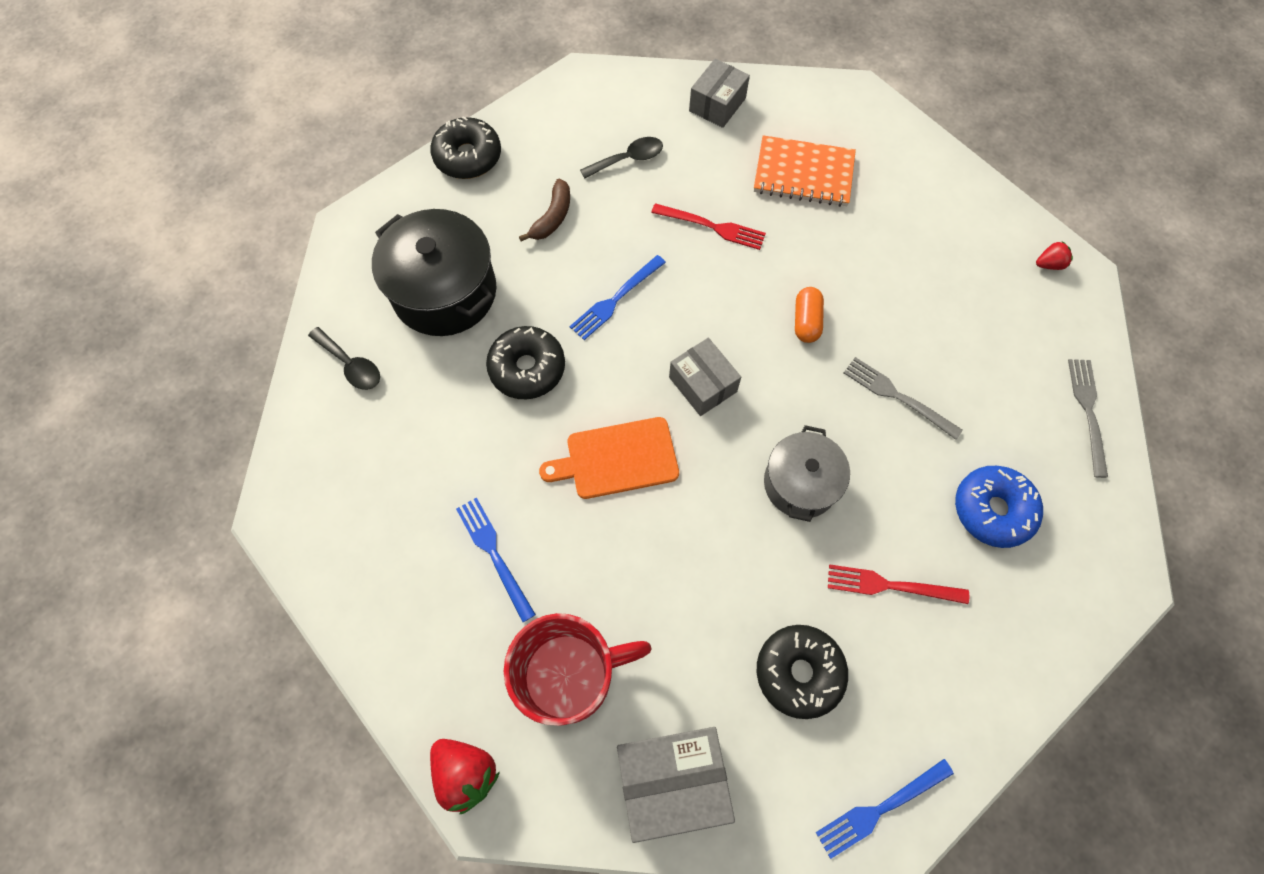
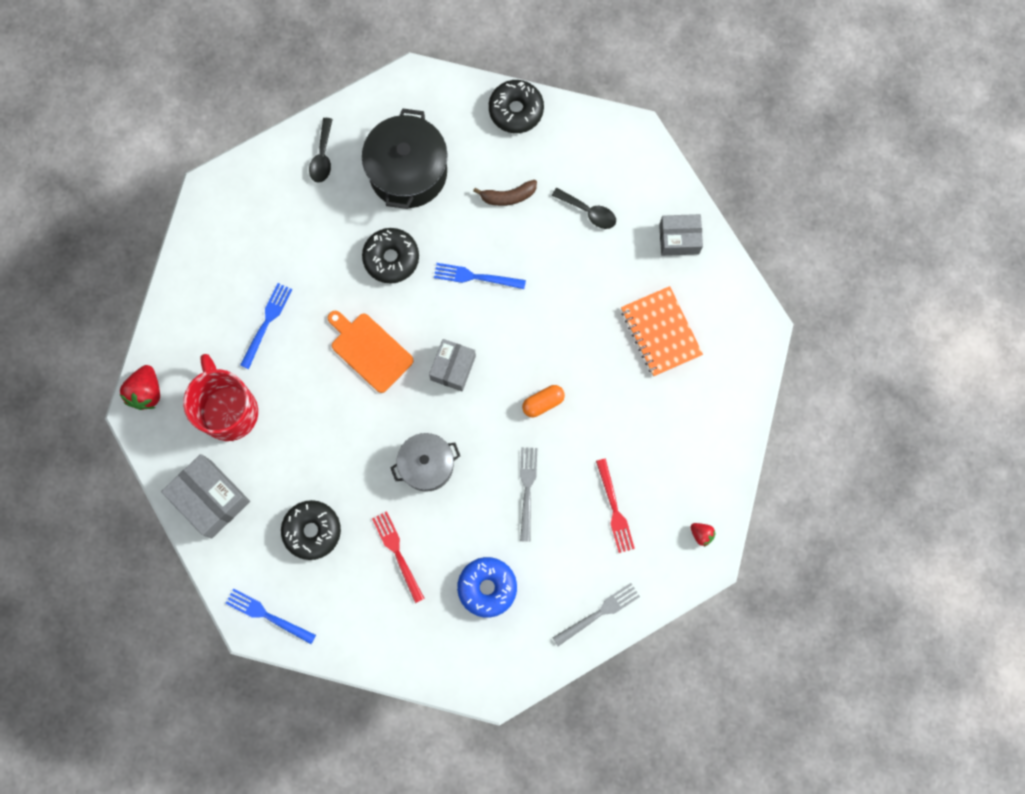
camera: 55 degrees right, 10 degrees up
(570, 675) = (229, 410): red mug -> red mug turned 150 degrees counterclockwise
(713, 227) = (574, 301): red fork -> red fork (615, 510)

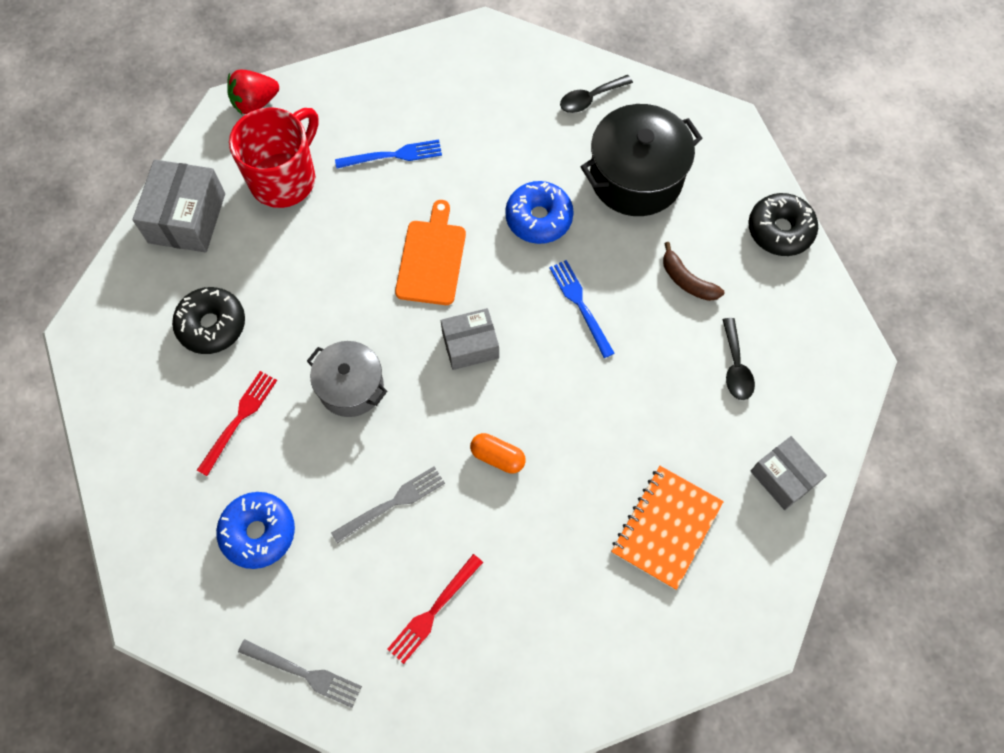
camera: 55 degrees right, 10 degrees down
(266, 615) = (99, 339): blue fork -> none
(391, 258) = (538, 218): black donut -> blue donut
(701, 534) = (470, 731): red strawberry -> none

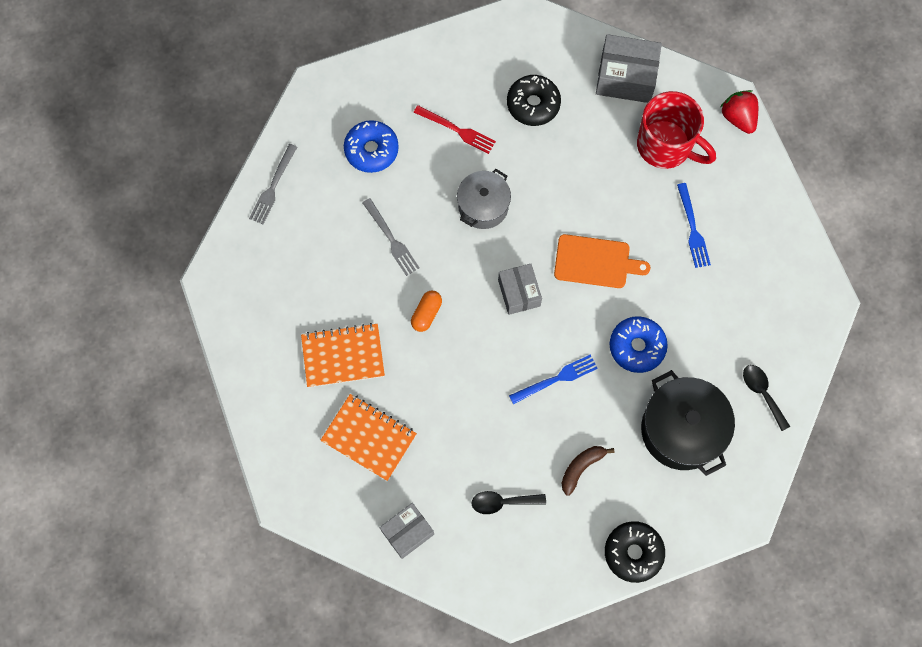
camera: 90 degrees right, 5 degrees up
(433, 612) = (311, 269): red fork -> none
(557, 564) = (343, 356): none -> orange notebook

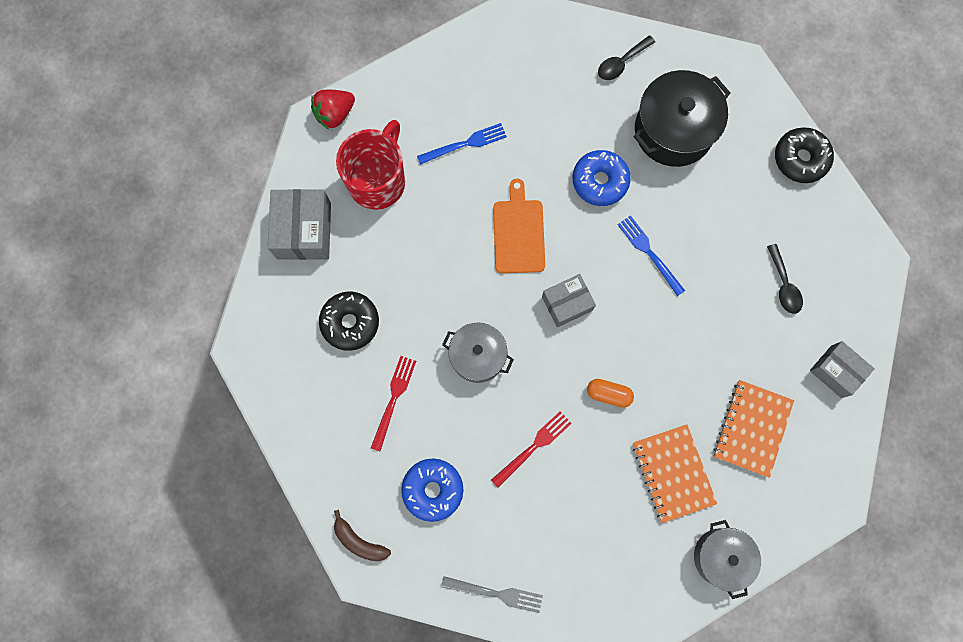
camera: 100 degrees left, 5 degrees up
(260, 383) = (721, 557): none -> grey pot
(392, 240) = (534, 446): grey fork -> red fork
(581, 467) = (732, 216): brown banana -> brown banana (359, 541)

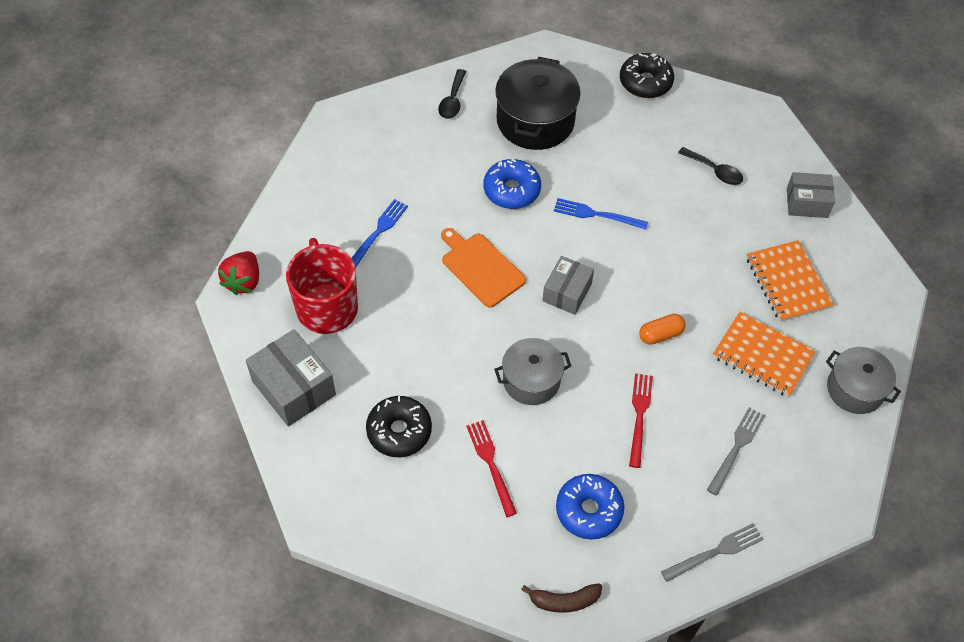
camera: 40 degrees left, 20 degrees down
(584, 529) = (737, 447): none -> grey fork

